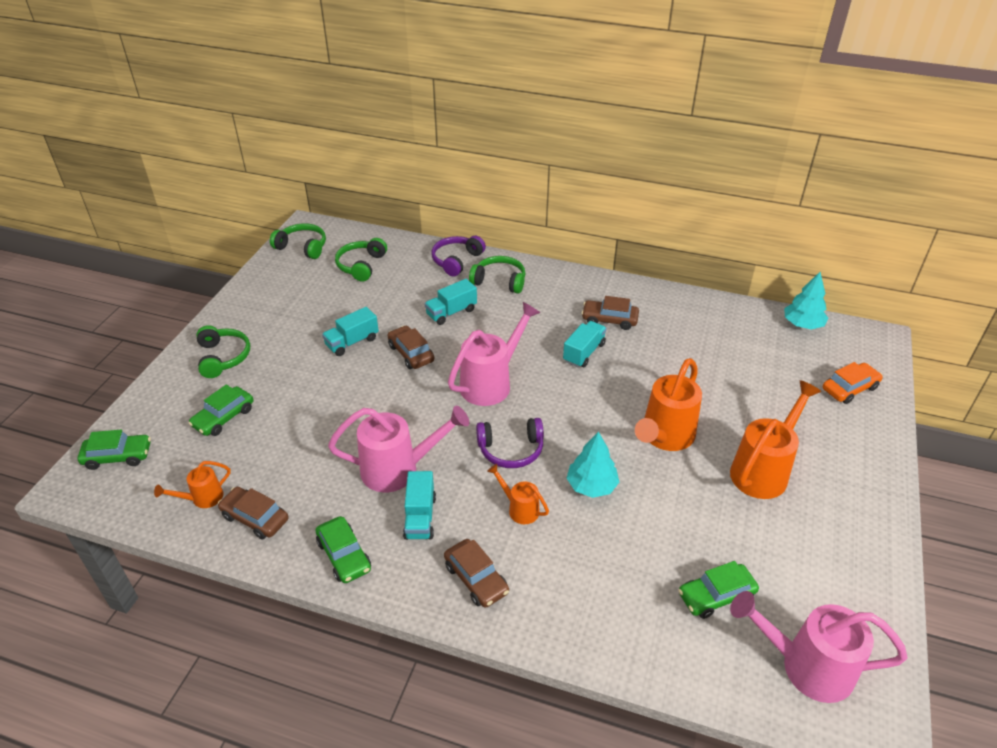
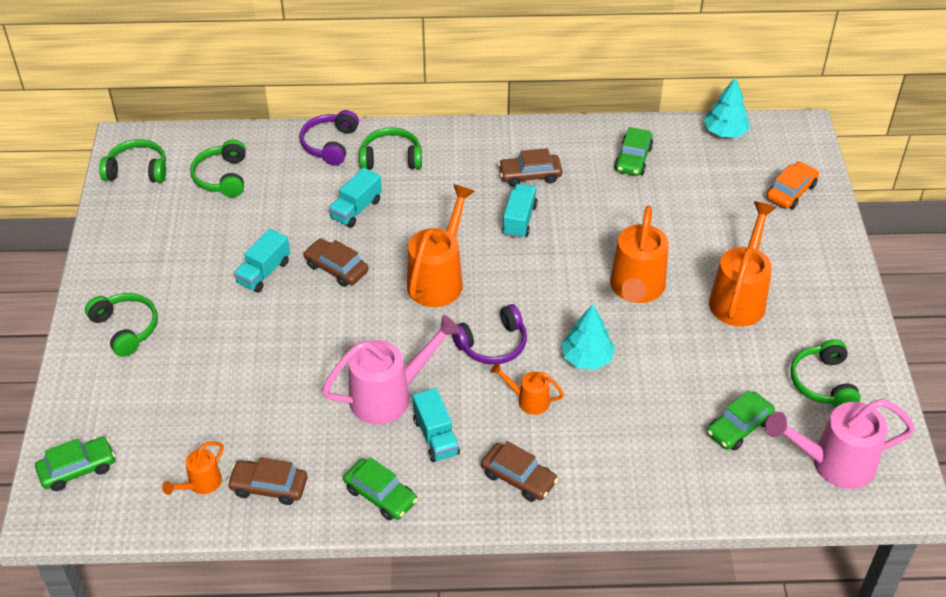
camera: 20 degrees left, 5 degrees up
(224, 417) = (170, 395): green car -> green car (633, 159)
(491, 383) = (438, 279): pink watering can -> orange watering can
(822, 577) = (823, 383): none -> green headphones

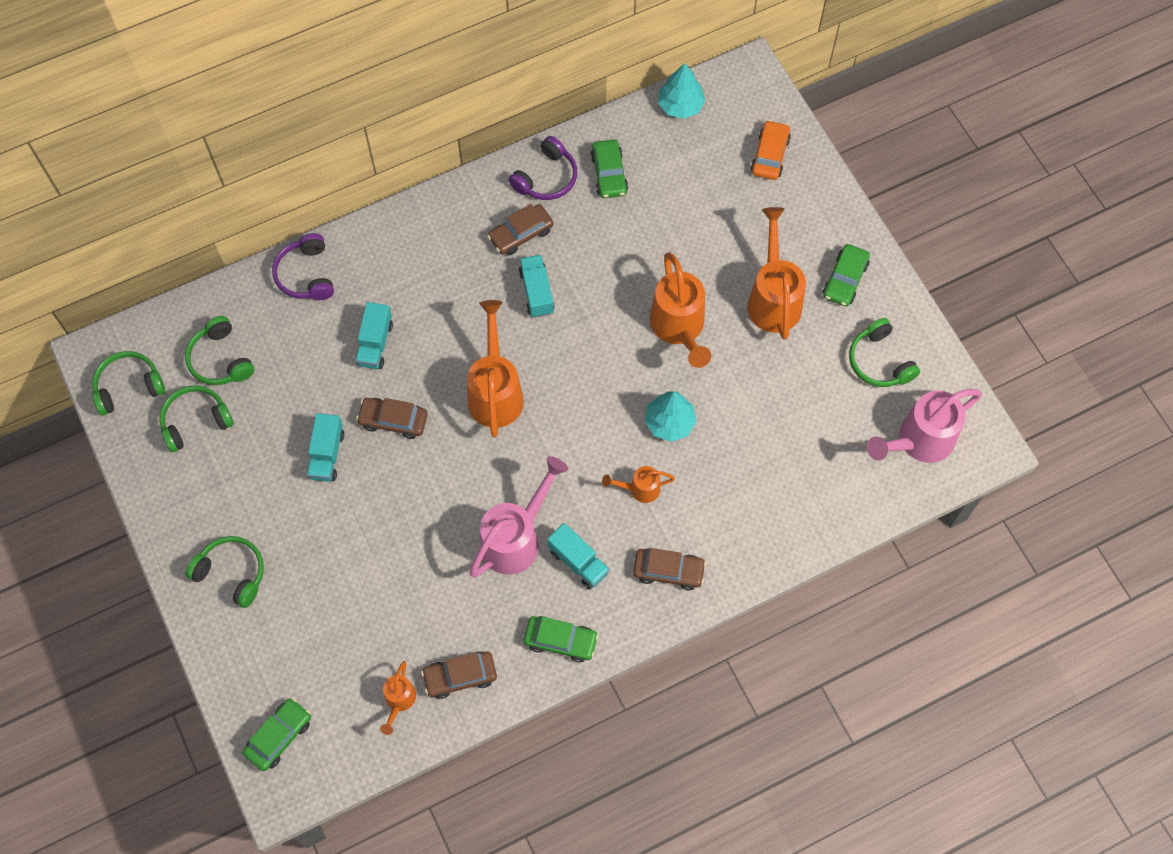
camera: 25 degrees left, 20 degrees up
(391, 158) = (376, 267): green headphones -> green headphones (195, 421)
(492, 344) = (580, 443): purple headphones -> purple headphones (546, 178)
(739, 427) = (828, 438): green car -> green car (845, 280)

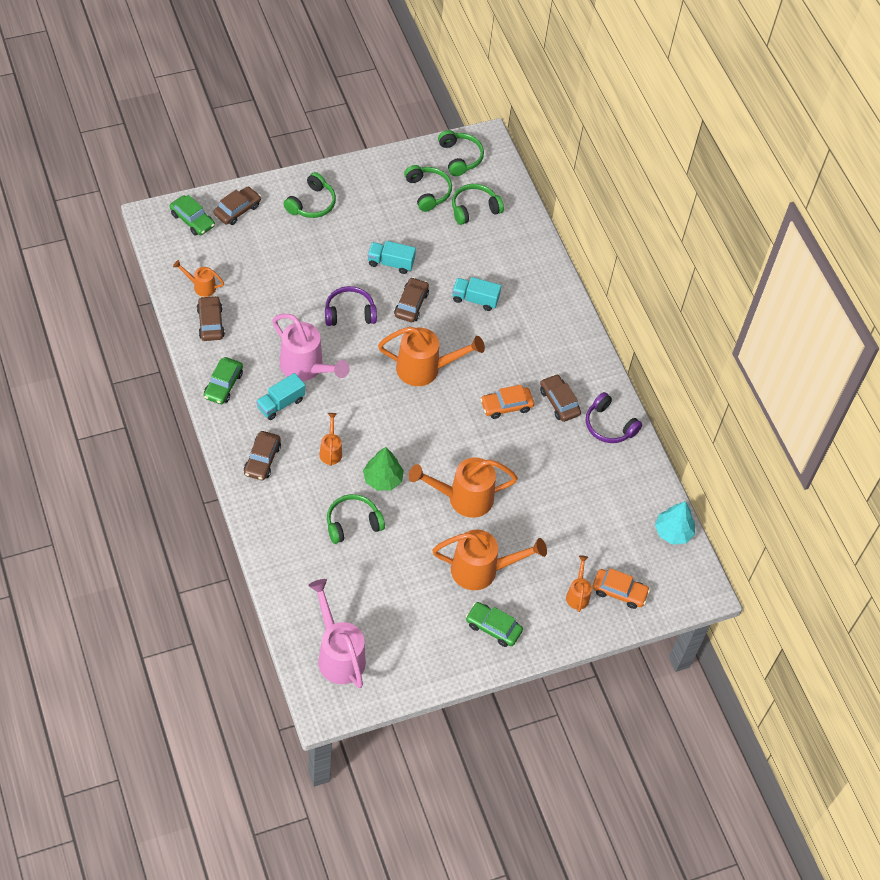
camera: 90 degrees right, 10 degrees down
(253, 675) = (237, 210): none -> brown car
(306, 275) = (537, 263): purple headphones -> purple headphones (349, 313)
(536, 292) = (506, 406): turquoise truck -> orange car
(609, 174) = (609, 470): green car -> none
(669, 422) = (383, 479): turquoise tree -> green tree
(783, 196) = (578, 595): none -> orange watering can
(879, 361) = (414, 639): green headphones -> green headphones (352, 523)

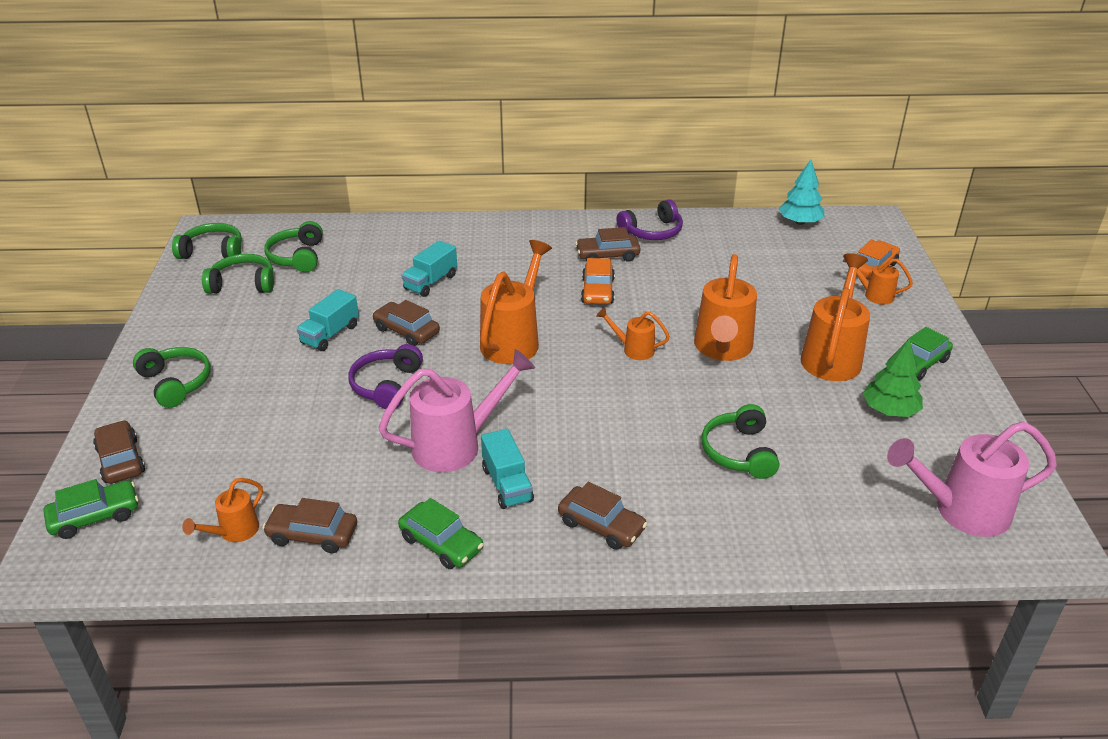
camera: 65 degrees left, 20 degrees down
(331, 451) = (611, 449): orange watering can -> orange watering can (634, 349)
(383, 479) = (673, 410): green tree -> green tree (889, 410)

